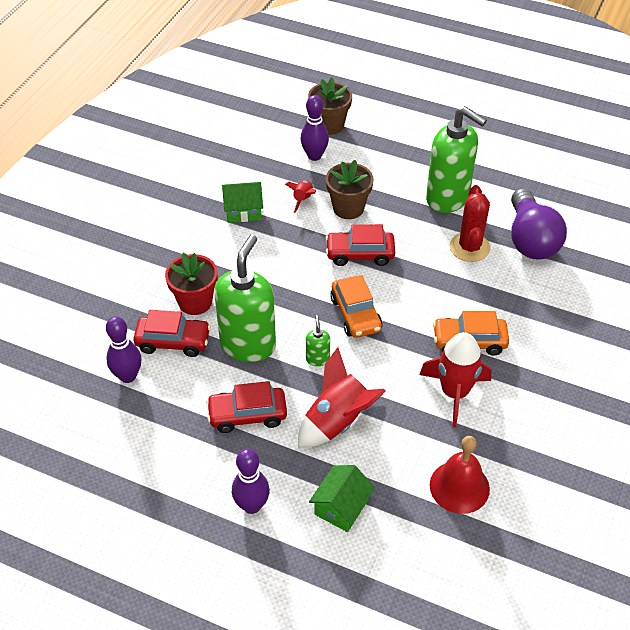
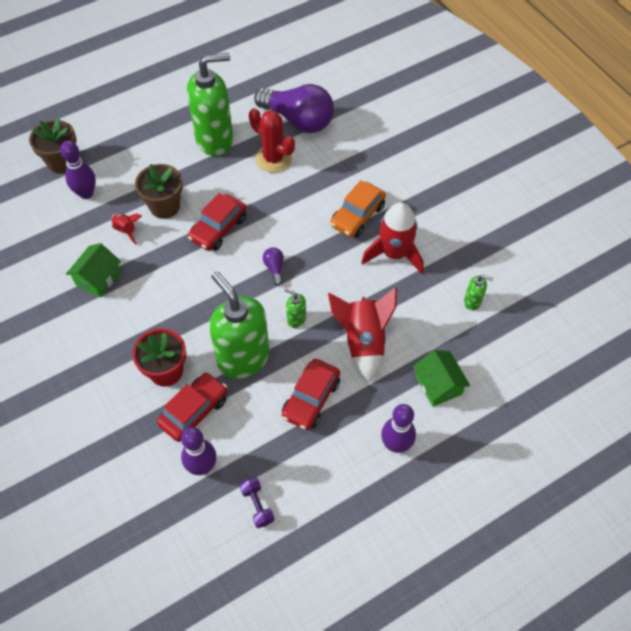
camera: 55 degrees left, 10 degrees up
(119, 434) = (257, 505): none -> purple dumbbell
(355, 314) = (274, 268): orange car -> purple light bulb
(459, 487) = (472, 302): red bell -> green soap dispenser

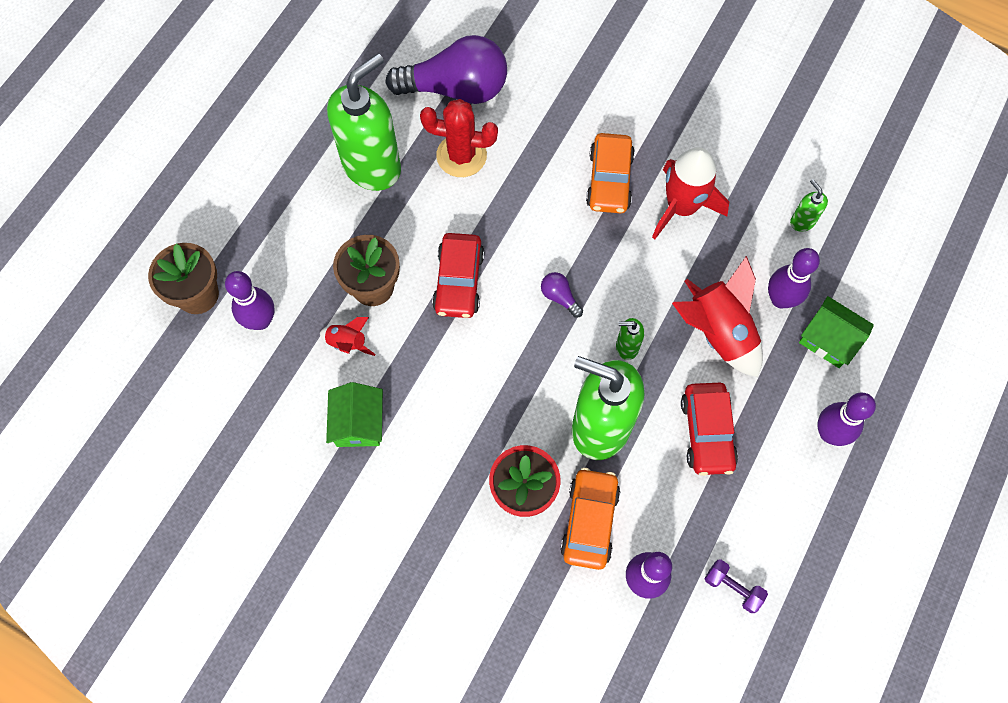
camera: 30 degrees left, 10 degrees up
(194, 411) = (589, 521): red car -> orange car
(422, 342) = (780, 299): none -> purple bowling pin
(472, 302) = (802, 221): green soap dispenser -> green soap dispenser turned 105 degrees counterclockwise

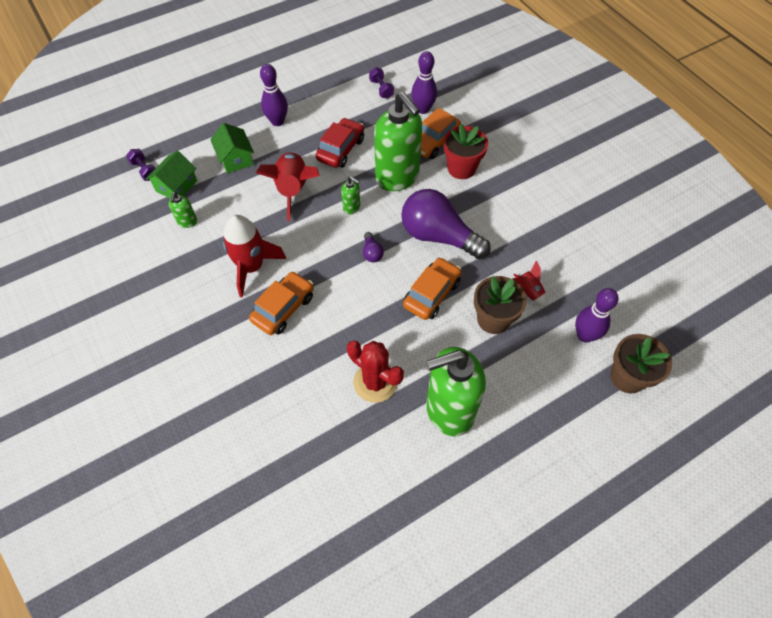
camera: 150 degrees left, 10 degrees down
(358, 423) = (542, 243): green house -> green house (176, 186)
(456, 89) = (344, 443): purple light bulb -> purple light bulb (438, 236)
(458, 281) = (432, 294): red car -> orange car
(780, 299) = (242, 189): purple bowling pin -> none
(920, 260) = (144, 170): none -> purple dumbbell

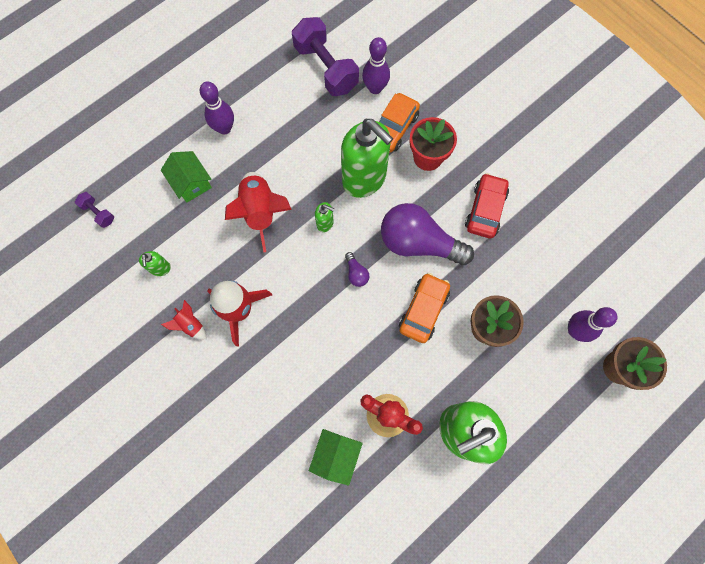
camera: 10 degrees left, 15 degrees up
(176, 186) = (137, 227): green house -> green house (336, 455)
(283, 308) = (282, 351): orange car -> none
(341, 149) = (299, 153): red car -> red car (485, 210)
(381, 89) = (326, 68): purple dumbbell -> purple dumbbell, size x2.16
(528, 292) = (515, 292): red rocket -> red rocket (190, 325)

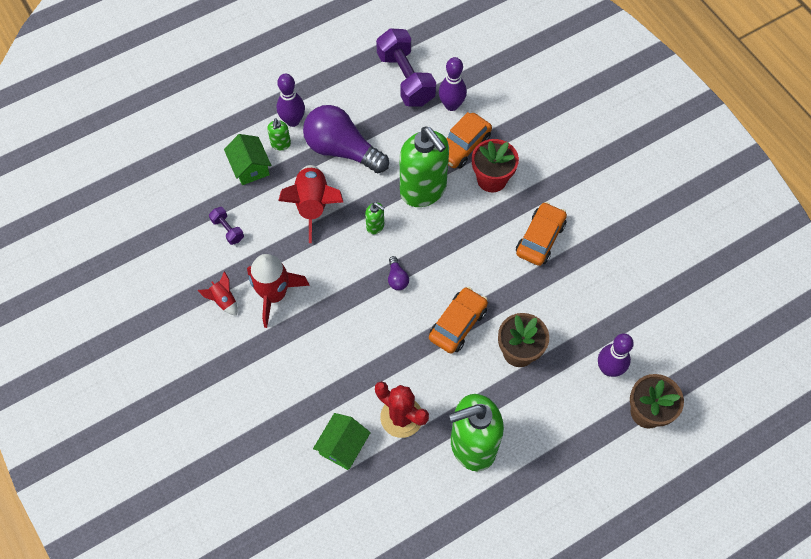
camera: 10 degrees right, 10 degrees down
(98, 213) = (154, 182): purple dumbbell -> purple dumbbell (227, 230)
(160, 268) = (204, 243): green soap dispenser -> green soap dispenser (281, 144)
(418, 243) = (465, 260): purple light bulb -> purple light bulb (342, 149)
(485, 210) = (540, 239): red car -> orange car

